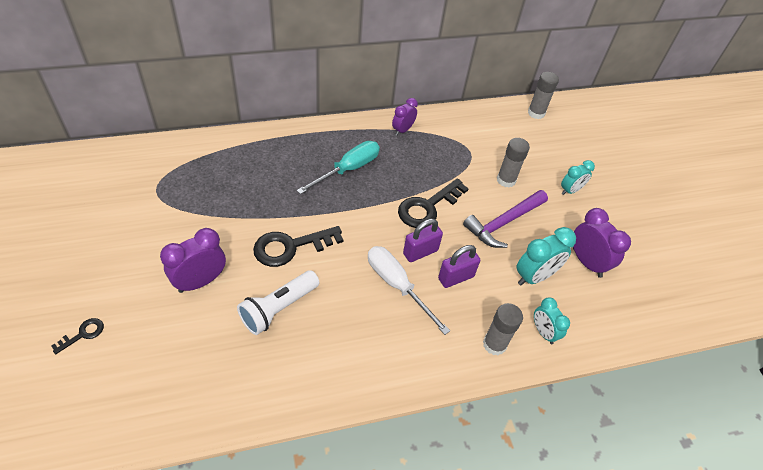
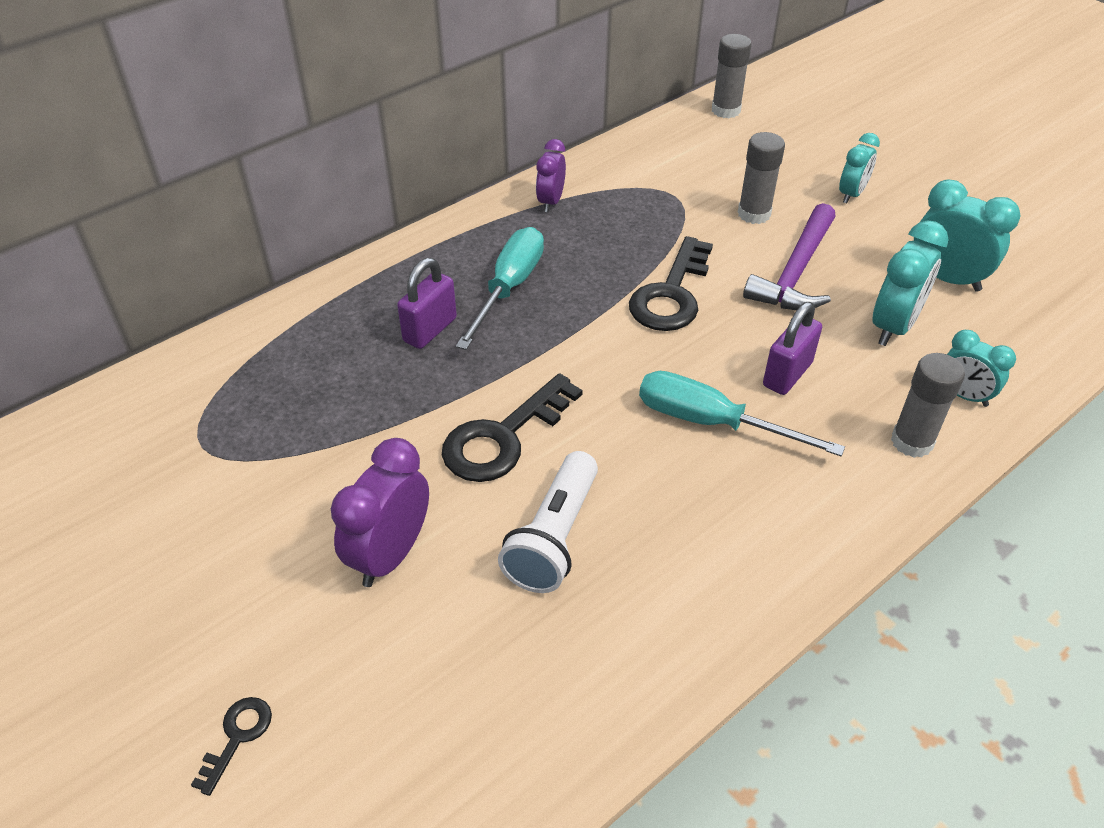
camera: 20 degrees left, 5 degrees down
(397, 285) = (711, 422): white screwdriver -> turquoise screwdriver
(420, 252) = (709, 361): purple padlock -> purple padlock (430, 330)
(586, 262) = (946, 279): purple clock -> turquoise clock

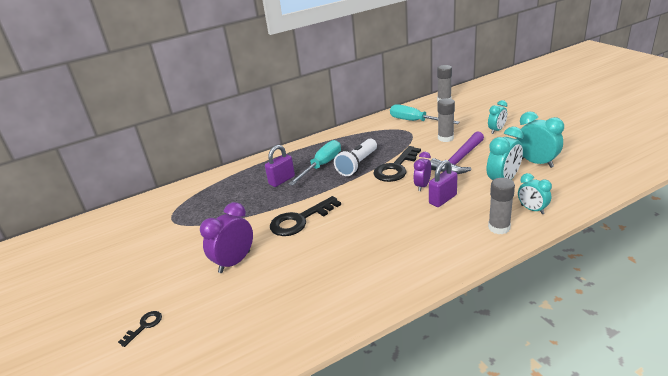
camera: 15 degrees right, 15 degrees down
(551, 202) = (351, 134): purple clock -> purple clock (422, 186)
(553, 537) = (309, 259): white flashlight -> white flashlight (357, 165)
(711, 422) = (399, 217): turquoise screwdriver -> turquoise screwdriver (415, 121)

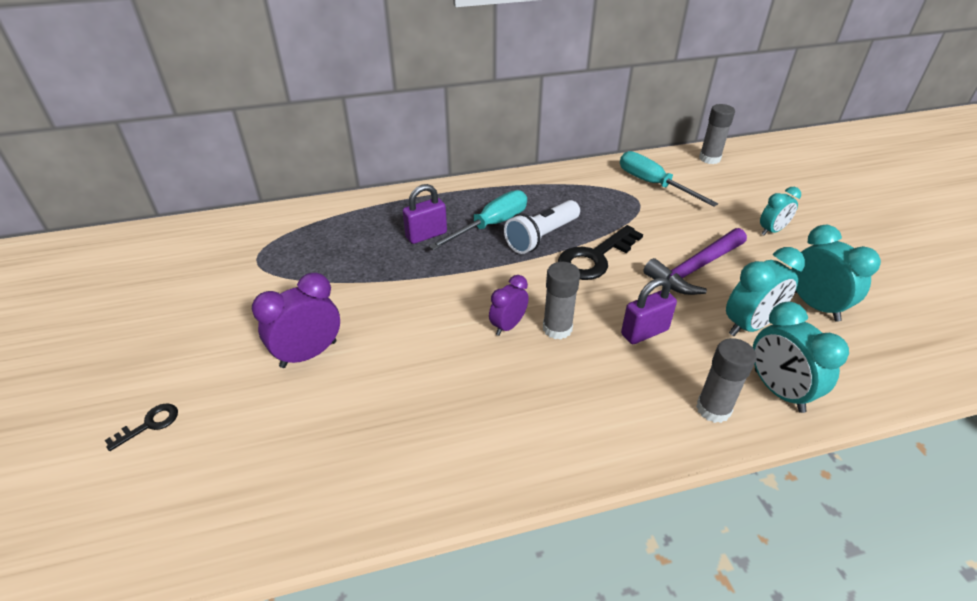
camera: 10 degrees right, 10 degrees up
(299, 220) = (424, 309): black key -> none
(422, 186) = (622, 299): purple clock -> purple clock (508, 326)
(445, 138) = (688, 225): grey glue stick -> grey glue stick (557, 328)
(532, 209) = (778, 390): turquoise clock -> turquoise clock, size x1.56

